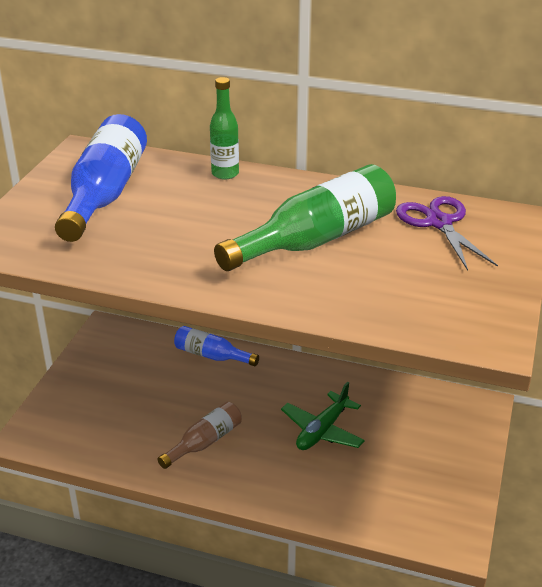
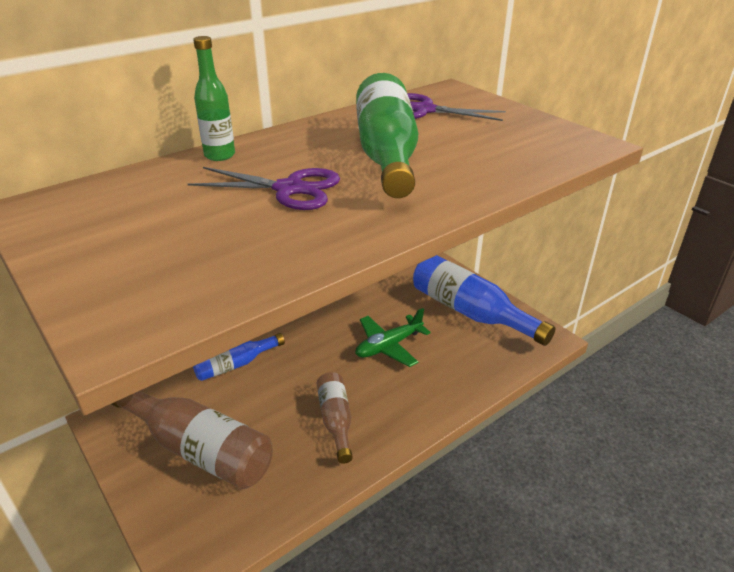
camera: 55 degrees left, 0 degrees up
(105, 194) = (145, 222): blue bottle -> blue bottle (471, 312)
(117, 385) = (197, 448): none -> brown bottle
(206, 223) = (289, 189): none -> purple scissors
(322, 430) = (389, 346): green plane -> green plane turned 75 degrees clockwise

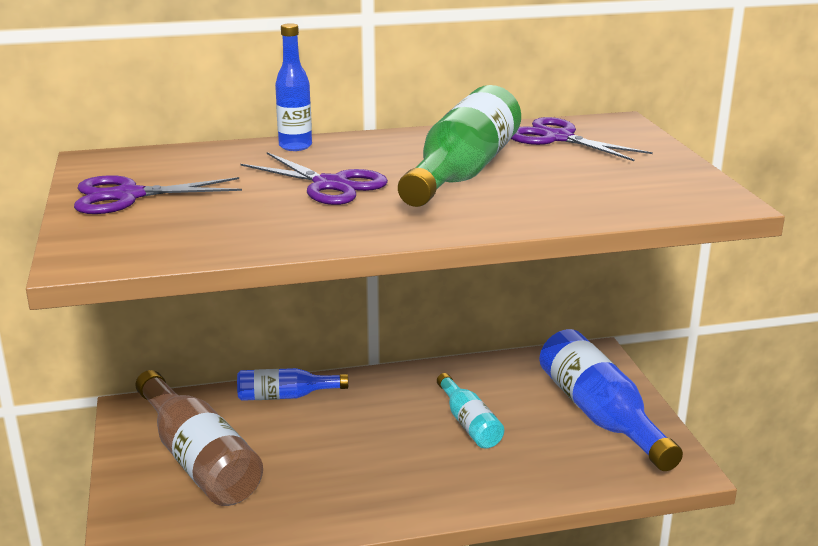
camera: 25 degrees right, 10 degrees down
(100, 243) = (128, 196): none -> purple scissors
(219, 155) = (295, 146): green bottle -> blue bottle
(336, 420) = (355, 477): brown bottle -> none
(389, 346) = (469, 423): green plane -> turquoise bottle

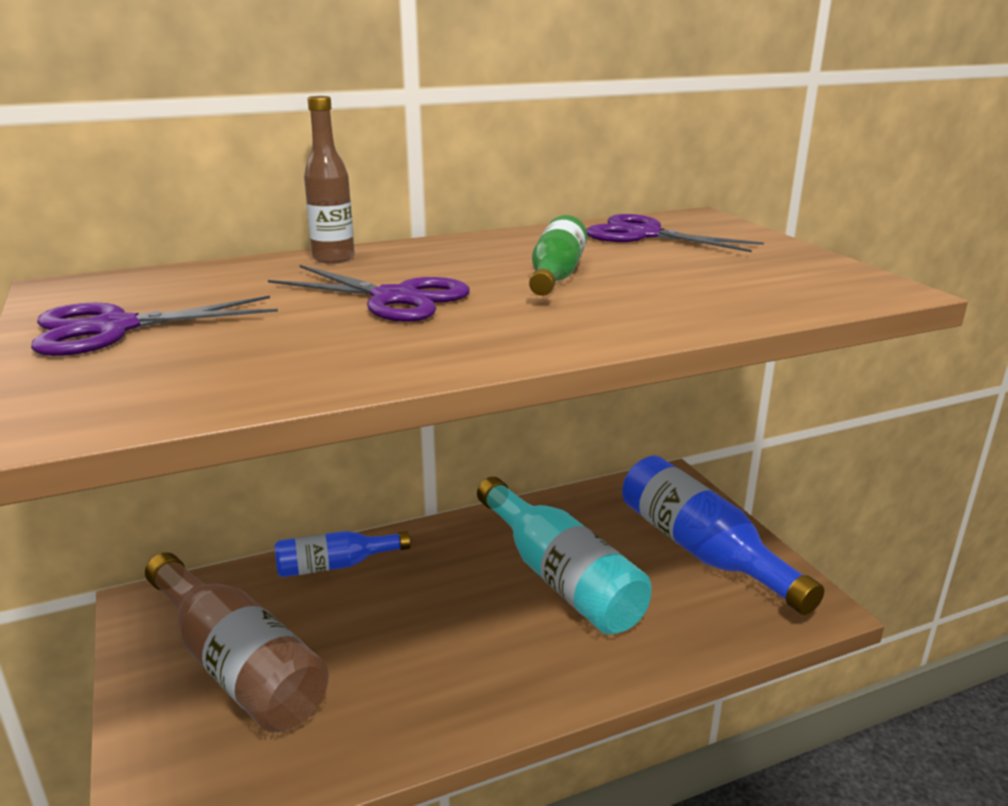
camera: 10 degrees left, 0 degrees up
(295, 146) = (333, 258): blue bottle -> brown bottle
(462, 172) = (556, 275): green bottle -> green bottle, size x0.56
(469, 423) = (560, 577): turquoise bottle -> turquoise bottle, size x1.80

